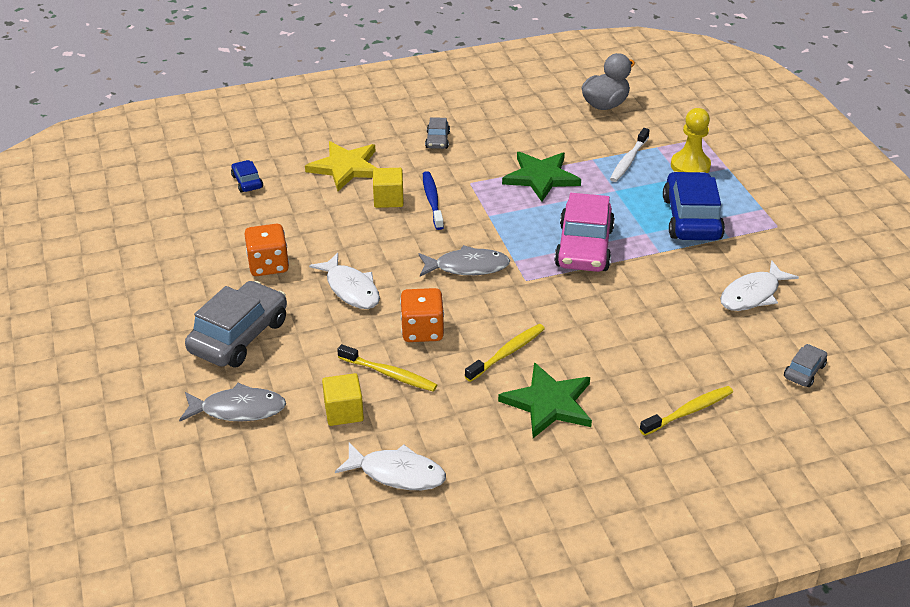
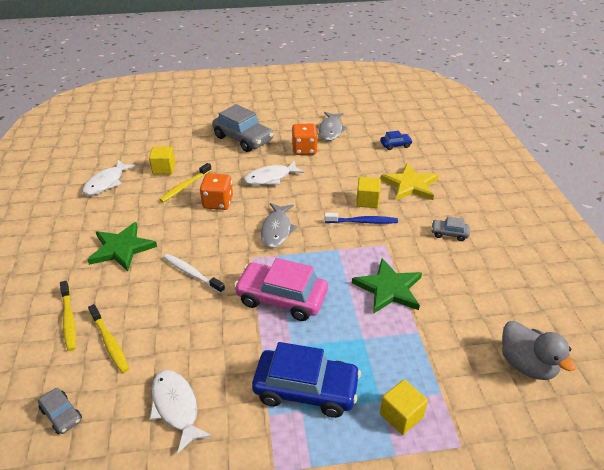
camera: 100 degrees right, 0 degrees up
(238, 409) = (185, 137): grey fish -> grey fish (330, 130)
(507, 353) = (178, 236): yellow toothbrush -> yellow toothbrush (110, 342)
(628, 160) = (414, 360): white toothbrush -> white toothbrush (192, 273)
(690, 166) = (401, 415): yellow pawn -> yellow cube

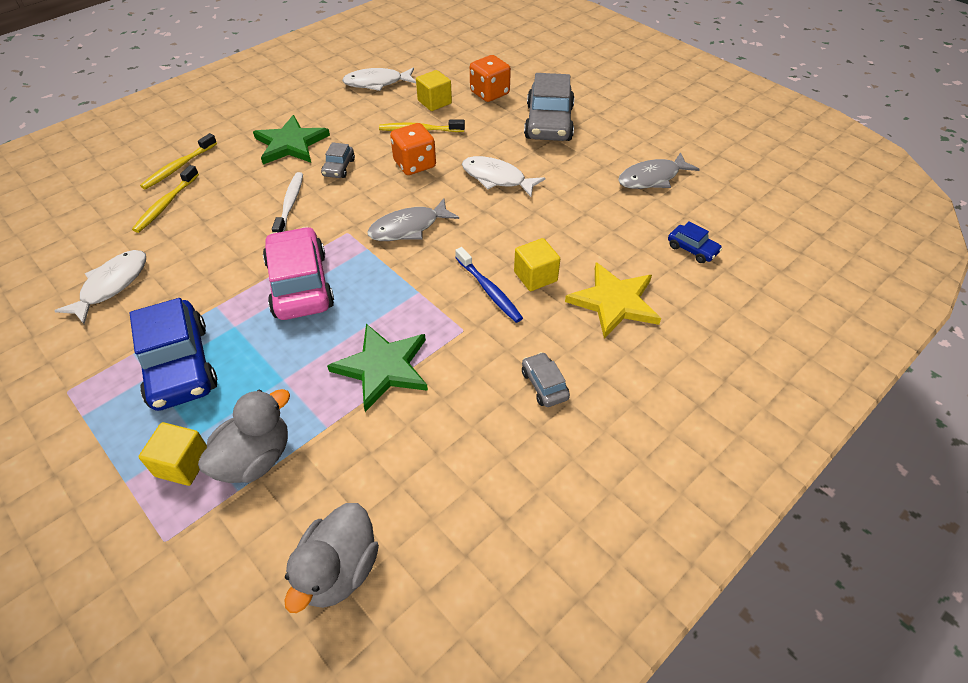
camera: 55 degrees right, 10 degrees up
(61, 415) = (72, 224): grey car -> grey car (338, 167)
(304, 150) = (582, 177): orange dice -> orange dice (489, 93)
(421, 375) = (255, 458): none -> grey duck

